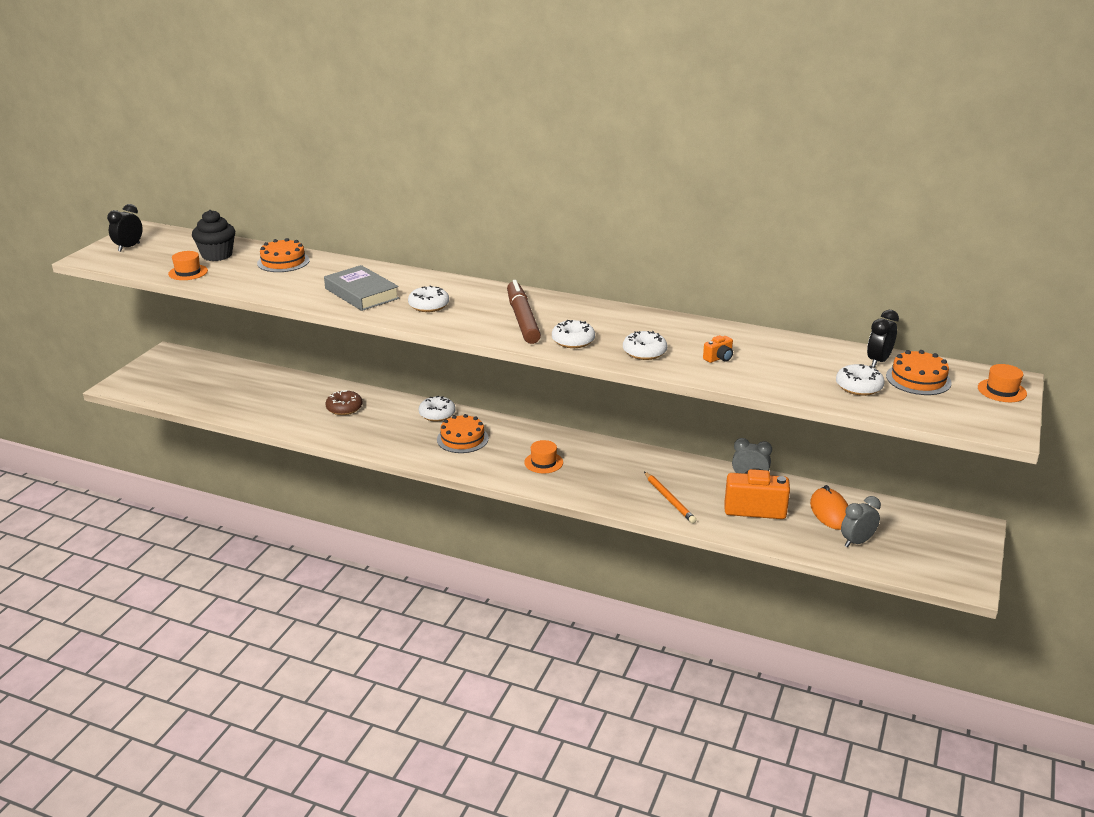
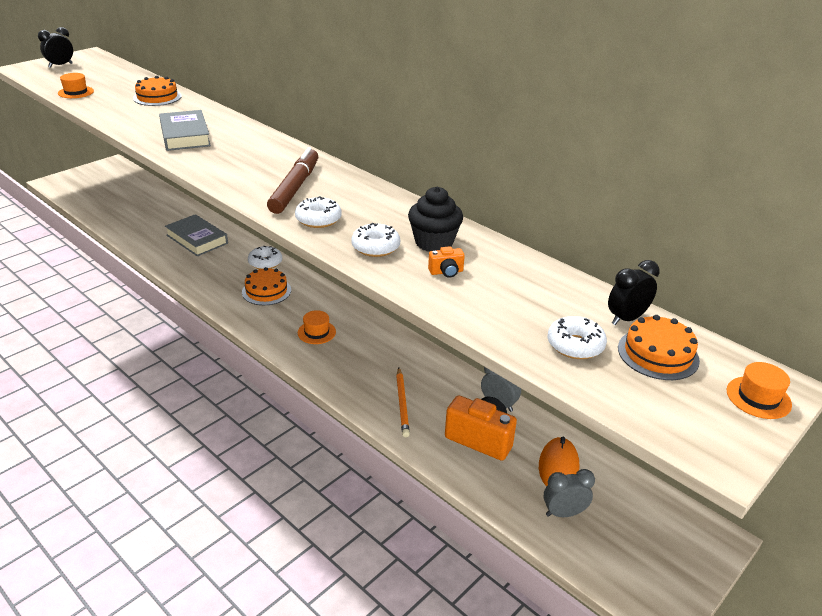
camera: 20 degrees right, 5 degrees up
(217, 255) = (114, 83): black cupcake -> black cupcake (434, 242)
(344, 408) = (197, 239): brown donut -> grey book
(429, 305) = (227, 157): white donut -> none

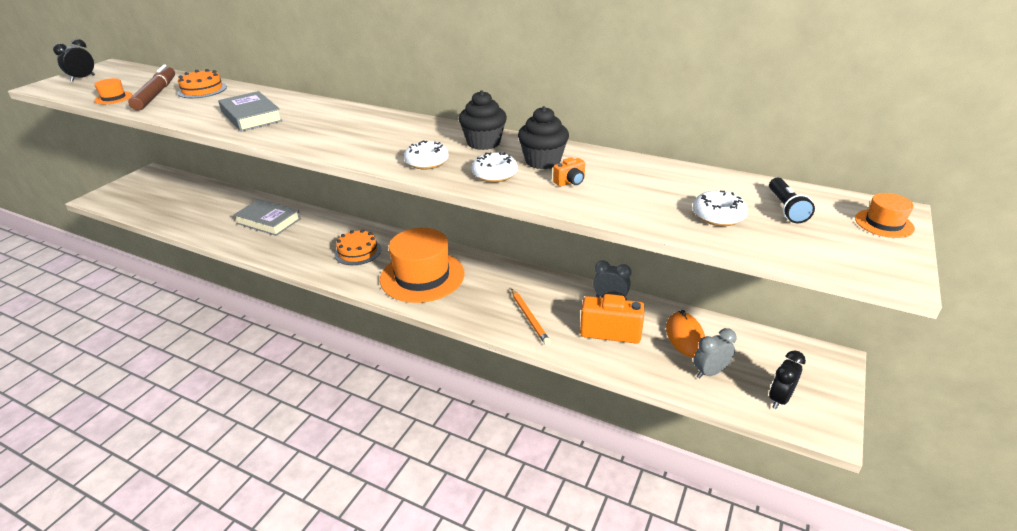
camera: 15 degrees left, 0 degrees up
(265, 263) = (344, 228): white donut -> none
(294, 188) = (387, 141): brown marker -> brown marker (156, 94)
(316, 332) = (422, 276): orange hat -> orange hat, size x2.36
(388, 209) = (483, 143): none -> black cupcake
(626, 319) = (742, 187): black clock -> black clock (779, 399)
(658, 354) = (786, 208): orange cake -> black flashlight

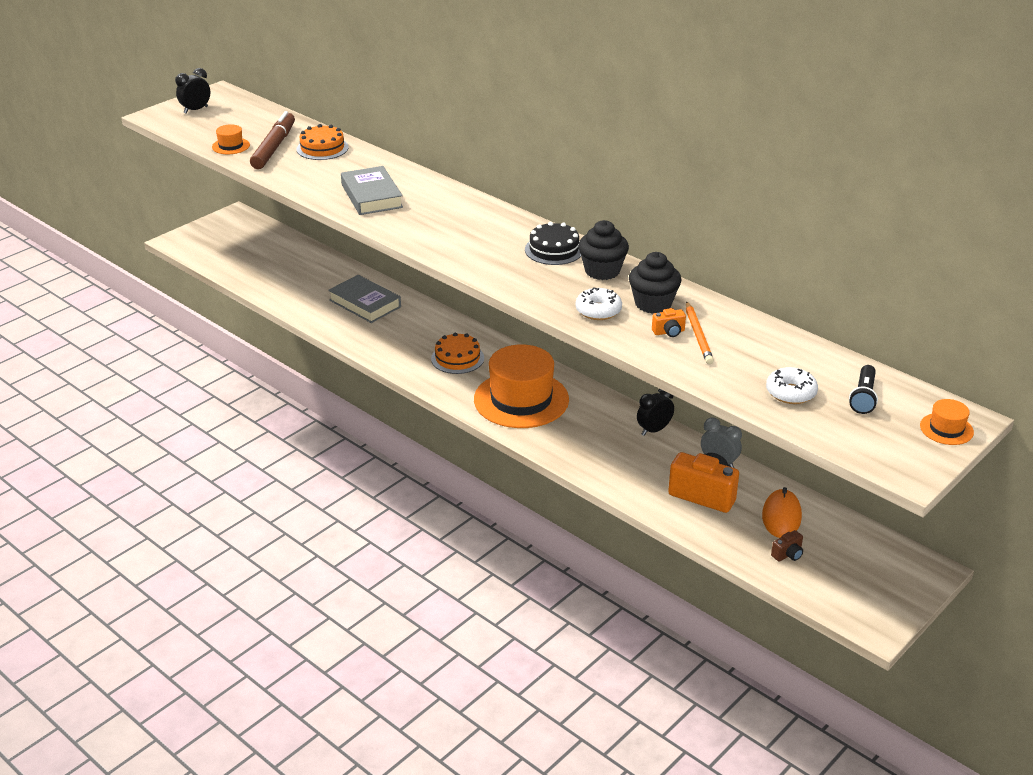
camera: 15 degrees right, 0 degrees up
(427, 162) = (537, 285): white donut -> none
(433, 133) = (554, 250): none -> black cake
(529, 318) = (622, 465): orange pencil -> orange pencil (698, 335)
(710, 372) = (788, 554): grey clock -> brown camera
(779, 399) = (845, 592): black clock -> black clock (654, 430)

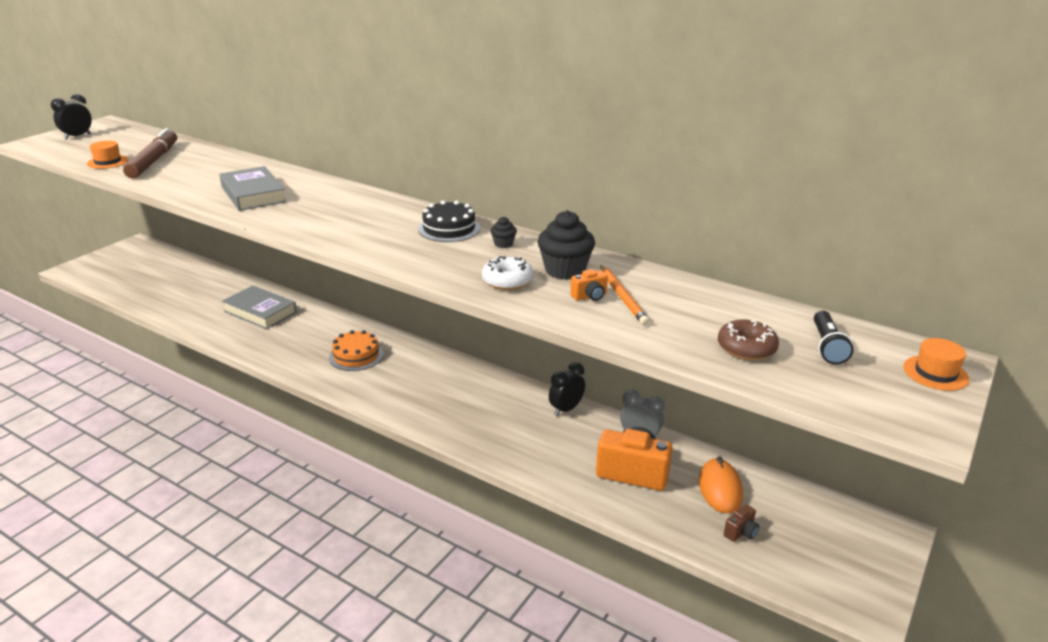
camera: 10 degrees left, 5 degrees down
(322, 148) = (204, 159): orange cake -> none
(521, 399) = (425, 391): orange hat -> none
(602, 271) = (503, 244): black cupcake -> black cupcake, size x0.49
(790, 393) = (746, 348): white donut -> brown donut

